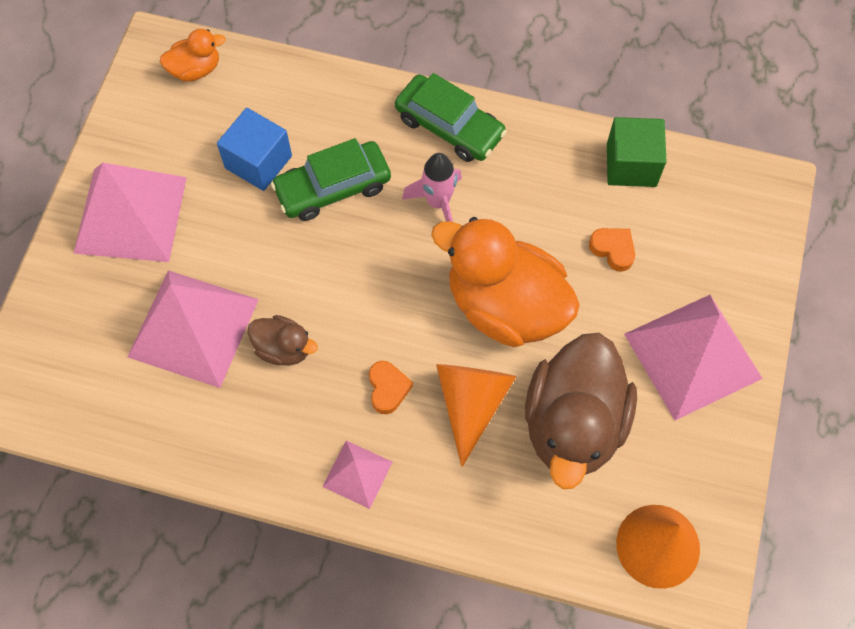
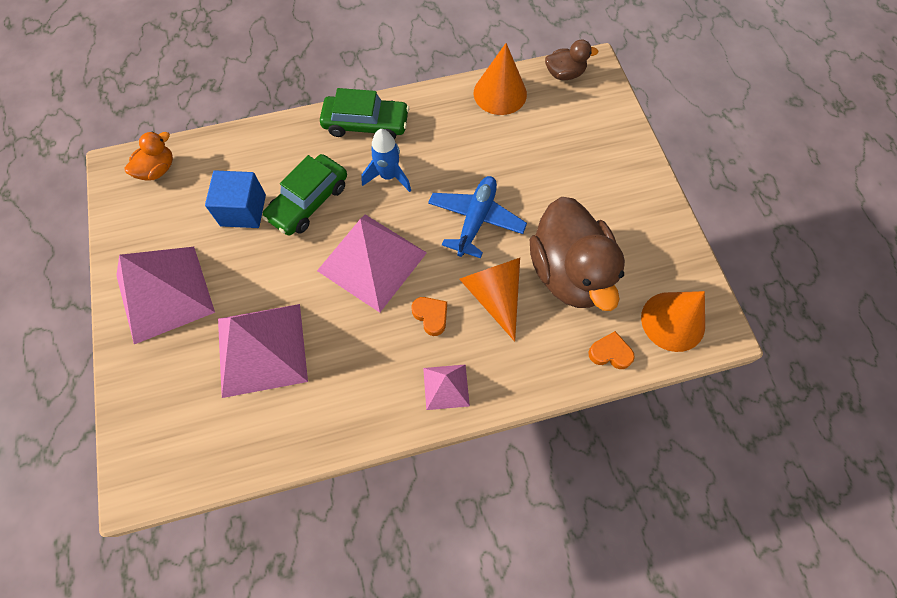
camera: 30 degrees left, 0 degrees up
(284, 348) = (339, 328): brown duck -> brown duck (564, 74)
(438, 203) = (388, 176): pink rocket -> blue rocket
(505, 306) = (476, 220): orange duck -> blue plane
(613, 250) = (522, 150): orange heart -> orange heart (610, 353)
(631, 165) = (500, 93): green cube -> orange cone
(692, 355) = (614, 190): pink pyramid -> pink pyramid (372, 261)

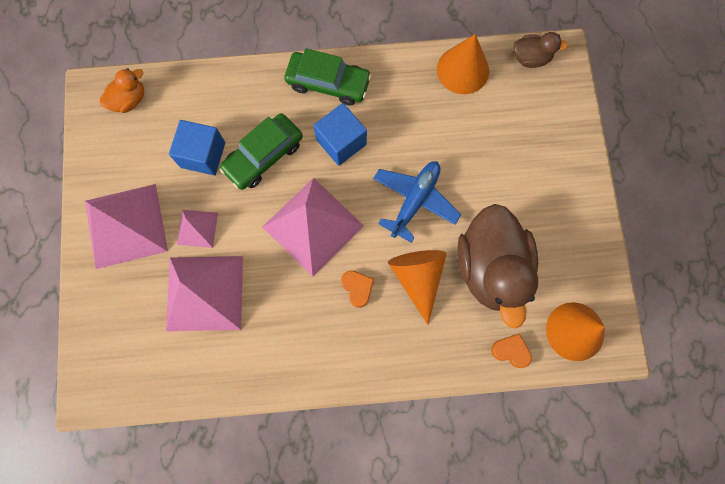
camera: 10 degrees right, 10 degrees up
(388, 176) = (341, 142): blue rocket -> blue cube
(446, 387) = (359, 356): pink pyramid -> pink pyramid (197, 228)

